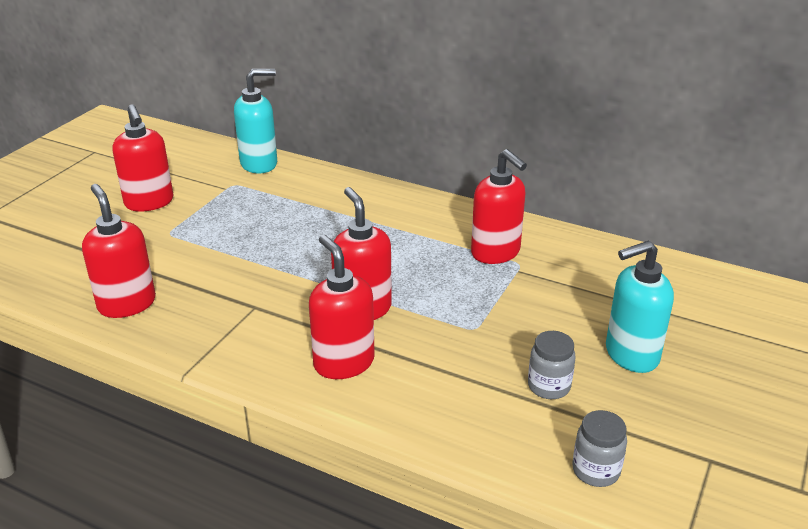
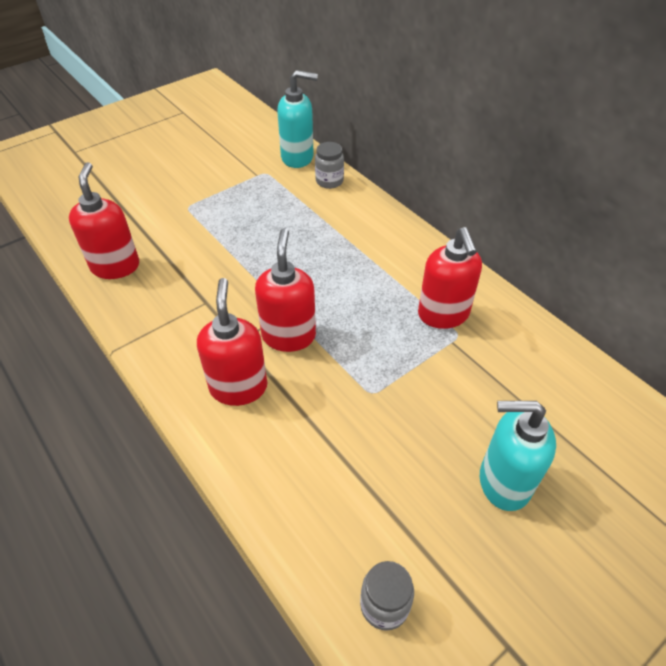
camera: 25 degrees right, 15 degrees up
(149, 202) = (191, 172): red soap dispenser -> none
(549, 386) = (400, 486): grey jar -> grey jar (329, 181)

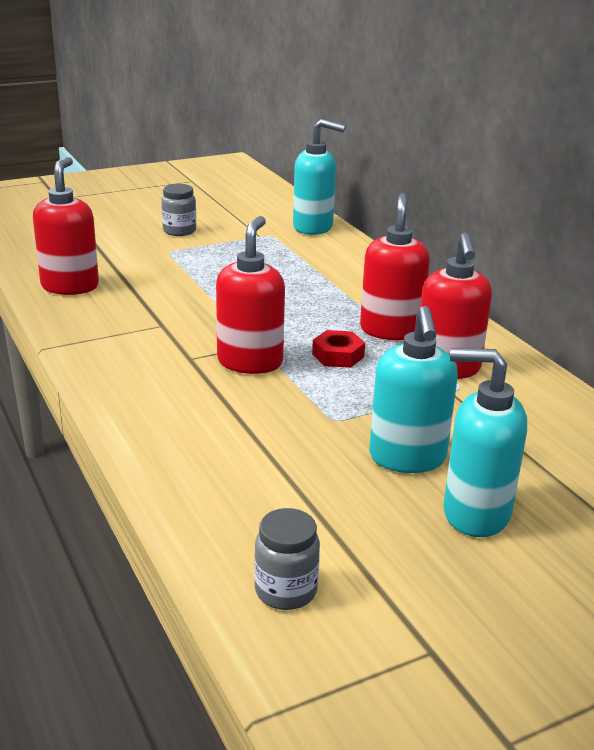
camera: 10 degrees right, 20 degrees down
(238, 387) = (175, 394): red soap dispenser -> red soap dispenser (390, 330)
(329, 181) = (344, 249): grey jar -> grey jar (179, 231)
(356, 315) = (338, 355): none -> red nut
(438, 428) = (407, 458): none -> turquoise soap dispenser

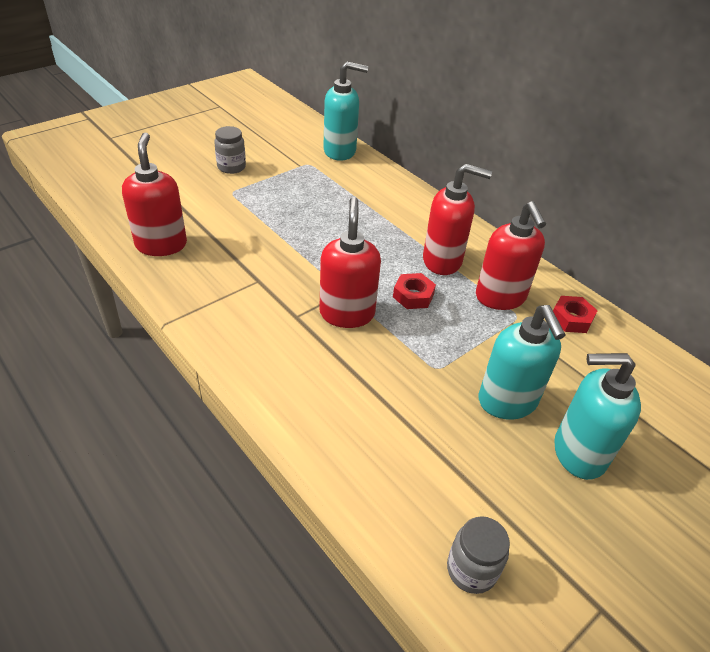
camera: 15 degrees left, 15 degrees up
(390, 330) = (442, 261): red soap dispenser -> red soap dispenser turned 105 degrees clockwise
(531, 397) = (571, 319): none -> red nut

